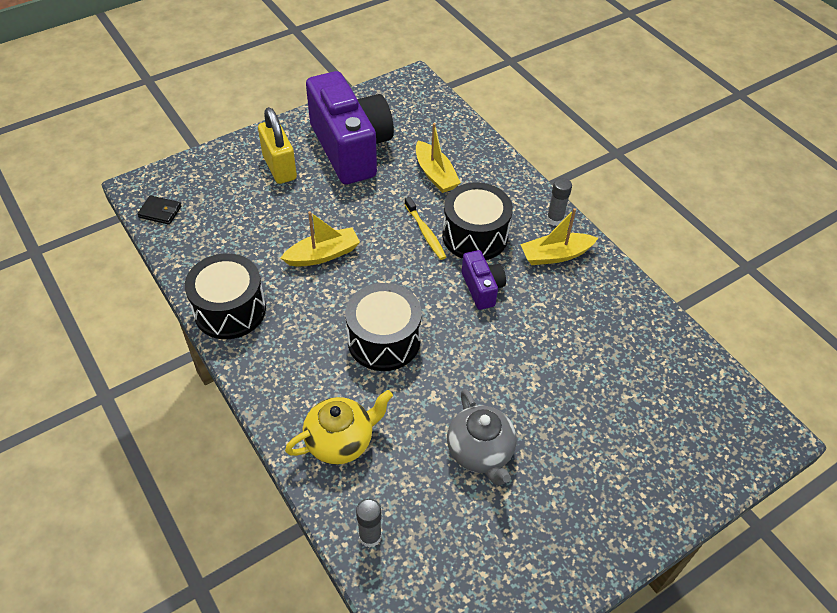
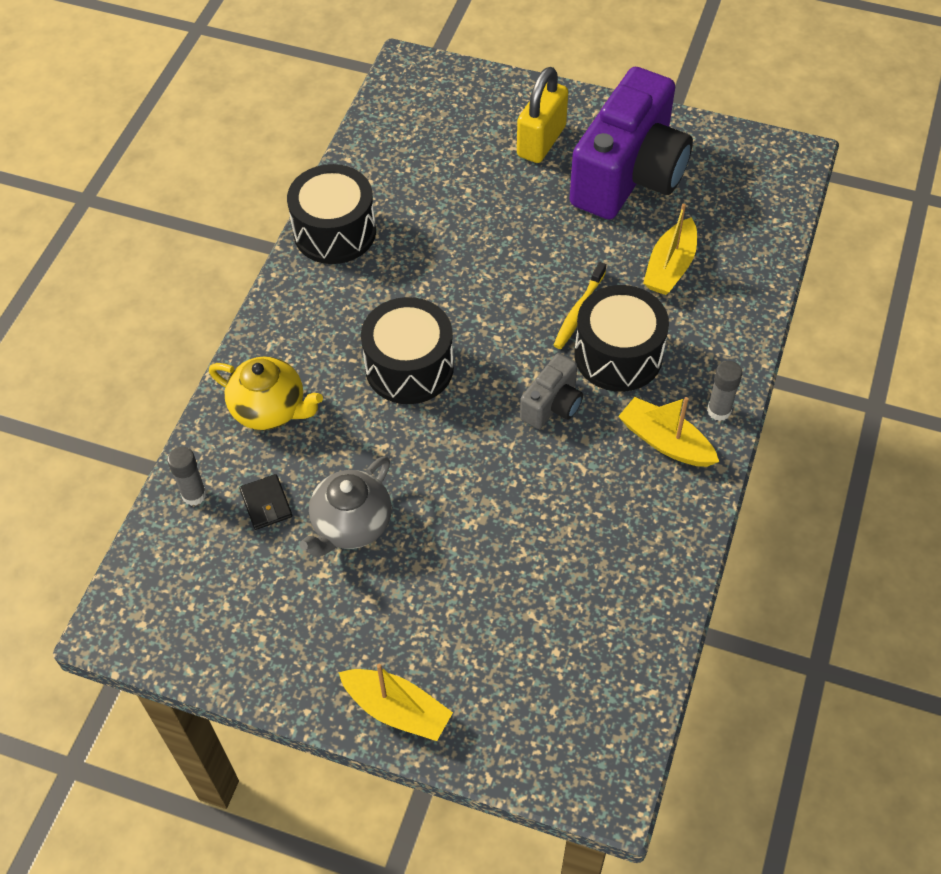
camera: 55 degrees right, 5 degrees up
(160, 212) = (395, 101): black wallet -> black wallet (266, 504)
(323, 255) = (466, 251): yellow boat -> yellow boat (397, 710)
(482, 288) = (552, 405): purple camera -> grey camera

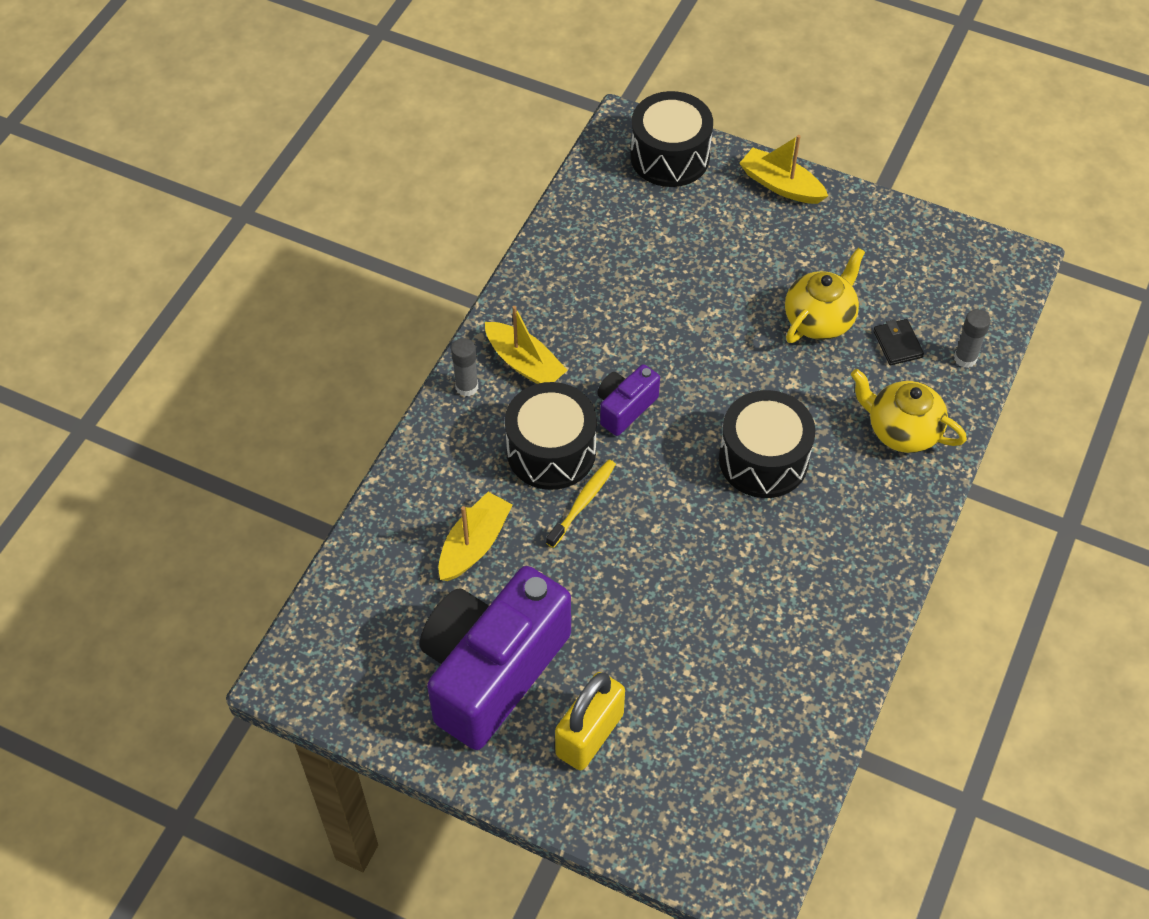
camera: 175 degrees left, 0 degrees up
(335, 232) = (845, 629): black drum -> black drum (670, 156)
(351, 525) = (819, 319): grey teapot -> yellow teapot
(552, 405) = (625, 408): grey camera -> purple camera

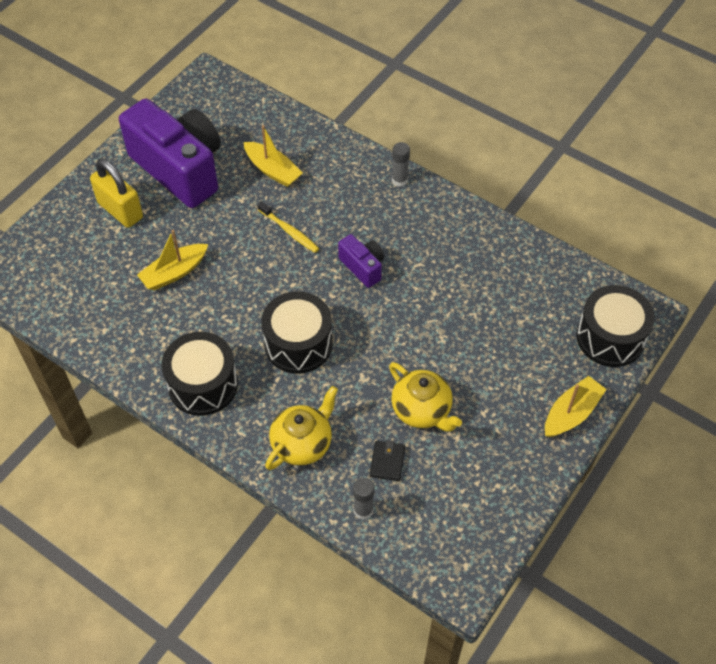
camera: 100 degrees right, 0 degrees up
(524, 363) = (414, 214): yellow boat -> yellow boat (174, 272)
(551, 451) = (335, 219): black drum -> black drum (203, 384)
(897, 344) = (387, 462): black wallet -> black wallet turned 75 degrees counterclockwise

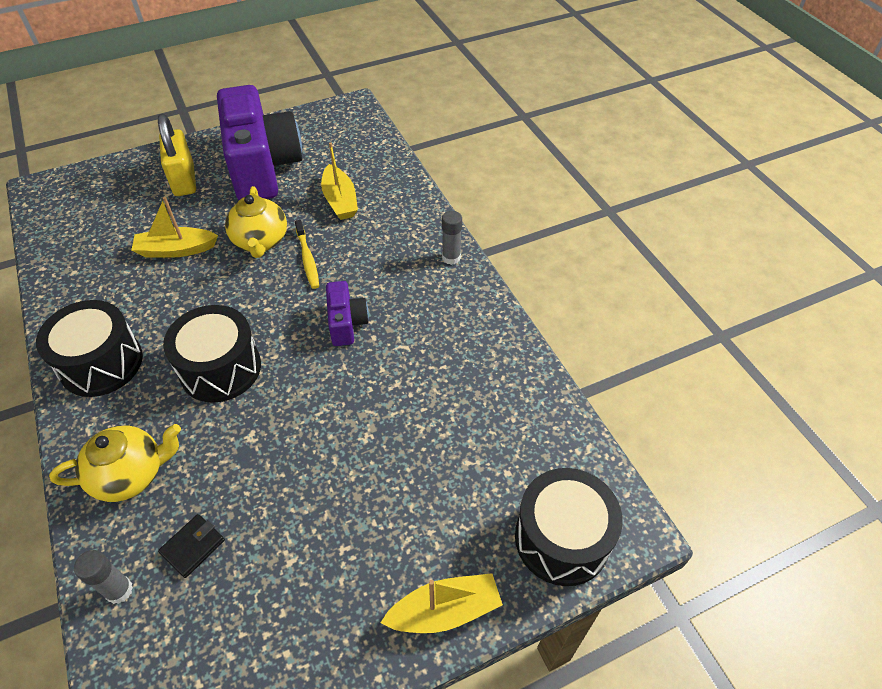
camera: 30 degrees right, 5 degrees down
(422, 410) = (279, 507): yellow teapot -> yellow teapot (260, 241)

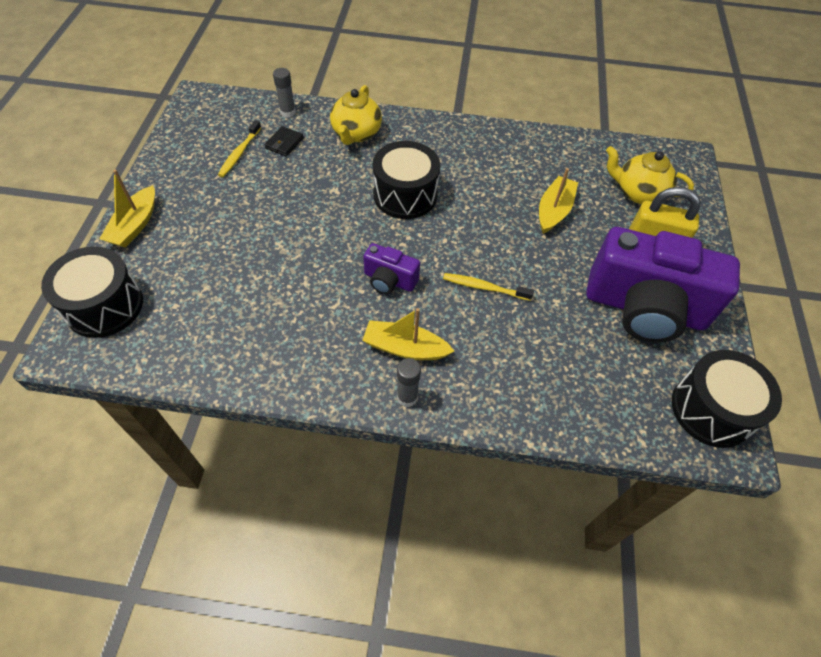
camera: 120 degrees right, 5 degrees up
(101, 363) = (458, 143): black drum -> black drum (711, 409)
(193, 546) = (284, 143): black wallet -> black wallet turned 45 degrees clockwise
(243, 589) = (239, 153): none -> yellow toothbrush
(260, 241) = (529, 265): yellow teapot -> yellow teapot (638, 193)
(340, 200) = (553, 348): yellow boat -> yellow boat (405, 348)

